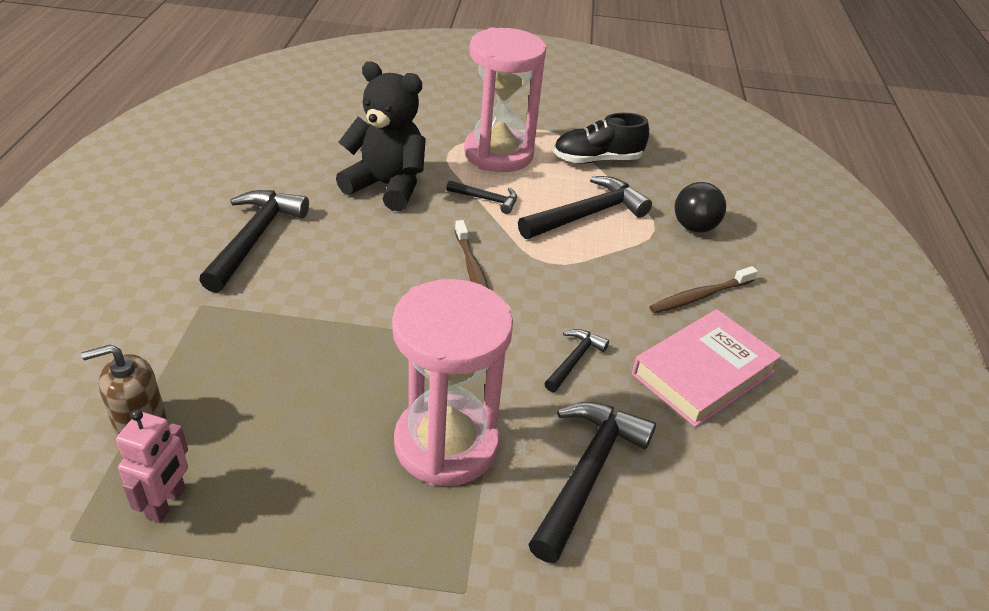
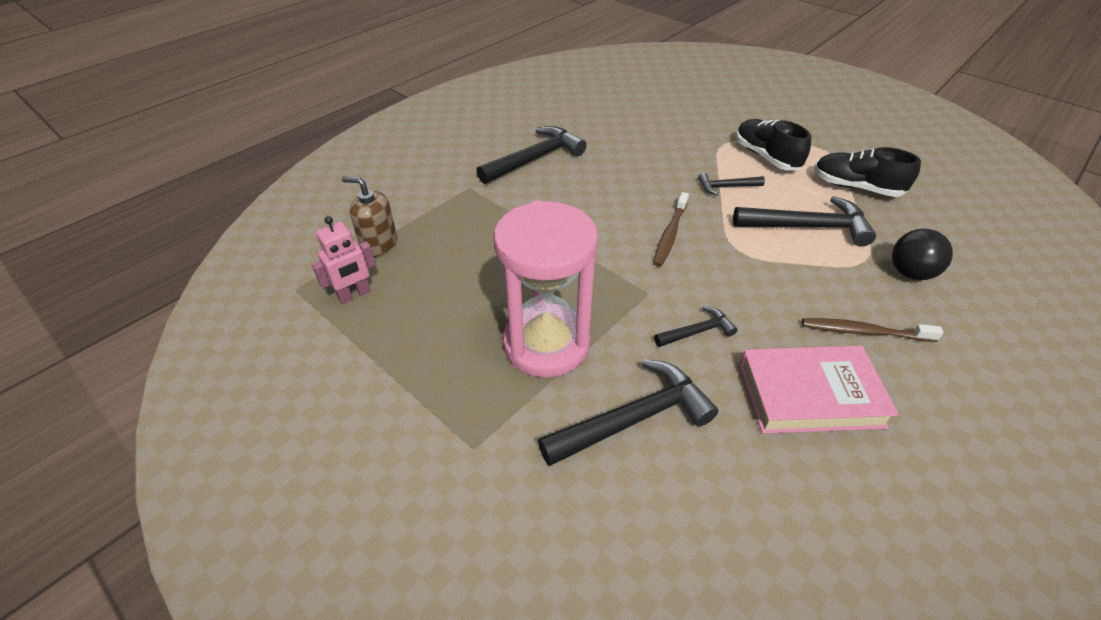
camera: 40 degrees right, 5 degrees up
(387, 186) = (655, 153): black teddy bear -> none
(486, 199) = (726, 187): black hammer -> black hammer turned 120 degrees clockwise
(498, 154) = (766, 157): pink hourglass -> black shoe

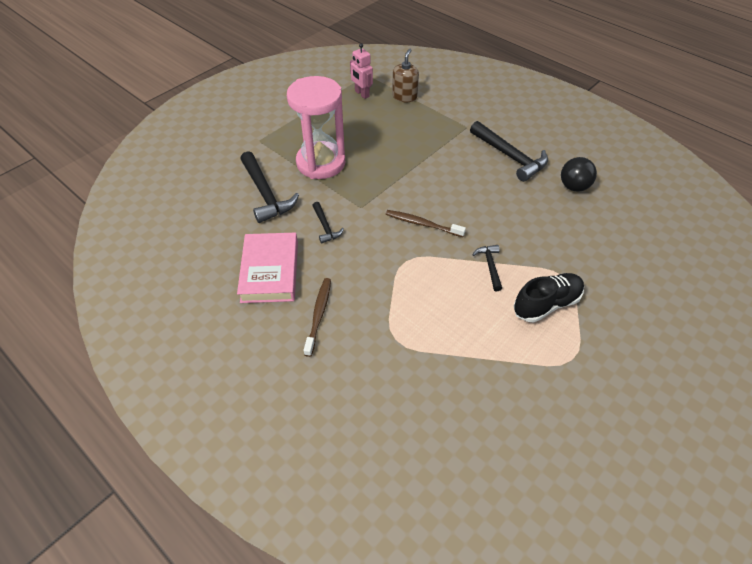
camera: 90 degrees right, 5 degrees up
(807, 227) = (438, 311): black hammer -> none
(856, 187) = (505, 366): black shoe -> none
(910, 273) = (381, 367): black ball -> black ball (573, 187)

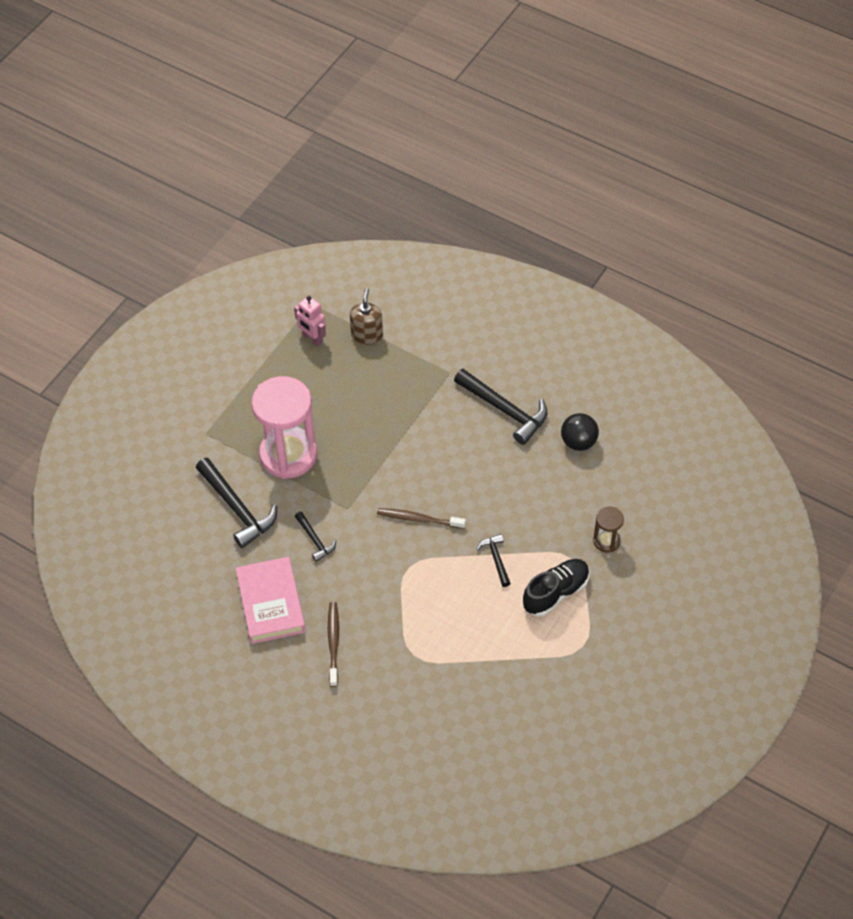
camera: 10 degrees left, 5 degrees up
(599, 267) = (606, 541): none -> brown hourglass

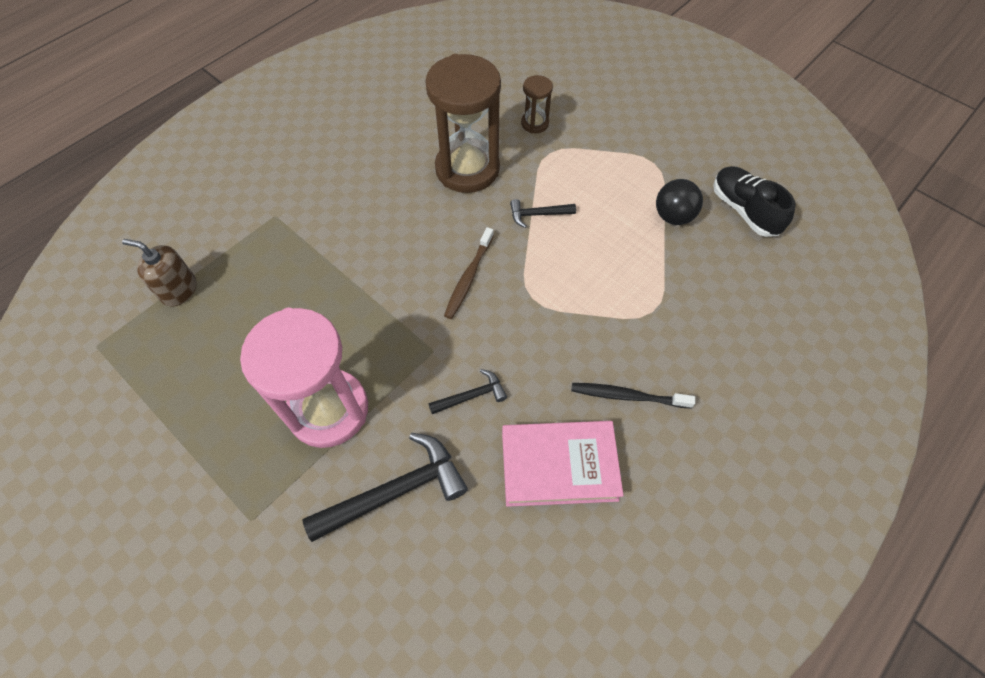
camera: 80 degrees left, 5 degrees up
(312, 338) = (152, 353): pink robot -> none
(333, 643) = (628, 396): brown toothbrush -> black toothbrush
(504, 410) = (347, 175): black hammer -> none
(535, 497) = (467, 169): none -> brown hourglass
(555, 593) = (588, 172): black shoe -> black shoe (744, 210)
(578, 442) = (410, 124): black ball -> black ball (673, 216)

